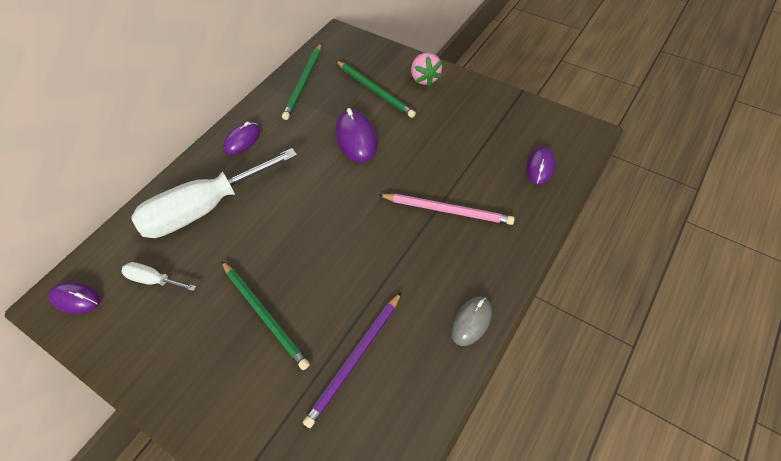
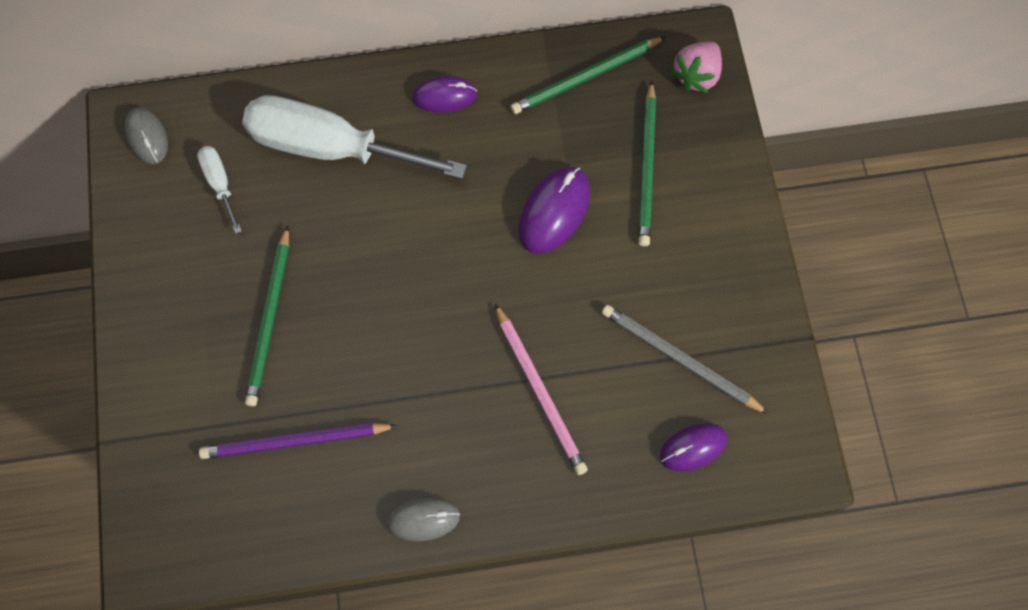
camera: 45 degrees right, 15 degrees up
(76, 299) = (147, 137): purple mouse -> grey mouse
(425, 78) = (721, 207): pink strawberry -> pink strawberry (696, 75)
(487, 142) = (679, 359): none -> grey pencil

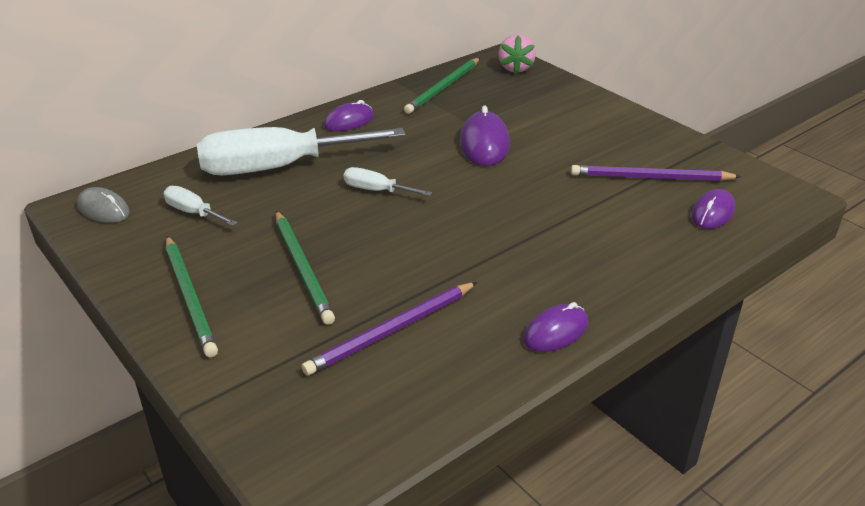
camera: 30 degrees left, 35 degrees down
(399, 236) = (376, 190): none -> white screwdriver
(423, 519) = (555, 332): grey mouse -> purple mouse
(540, 392) = (570, 227): pink pencil -> none
(647, 167) = (526, 109): green pencil -> green pencil (190, 297)
(679, 359) = (650, 177): grey pencil -> purple pencil

